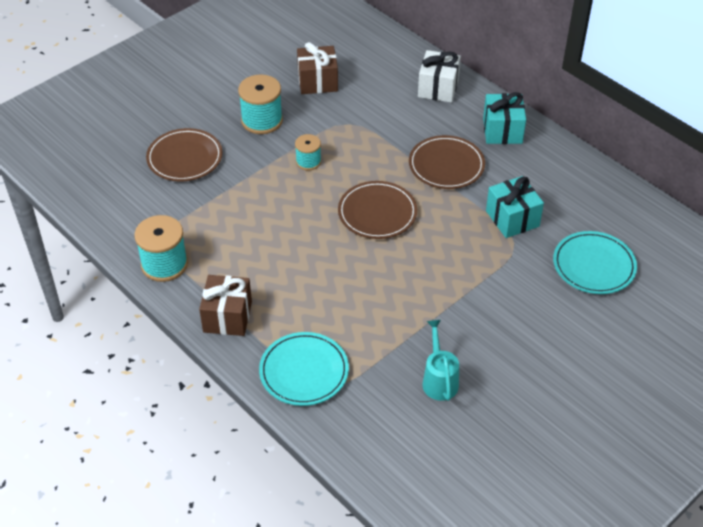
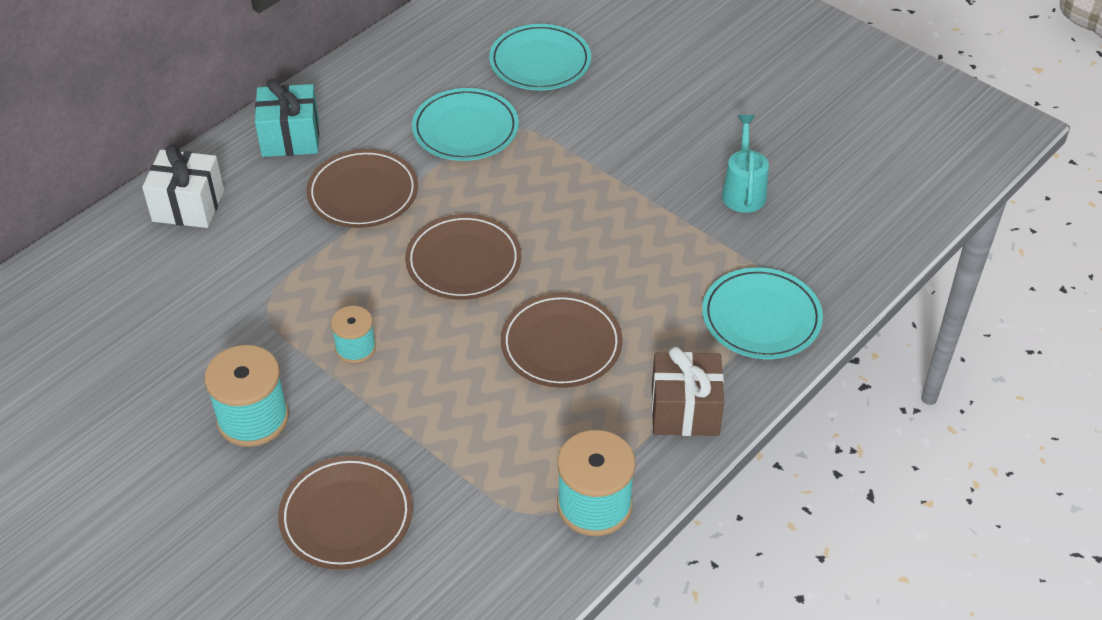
camera: 95 degrees left, 0 degrees up
(296, 258) = (561, 344): none -> brown plate
(317, 82) = (156, 353): brown gift -> none
(439, 380) = (743, 190): turquoise watering can -> turquoise watering can turned 105 degrees clockwise
(512, 219) = (465, 129): turquoise gift -> turquoise plate

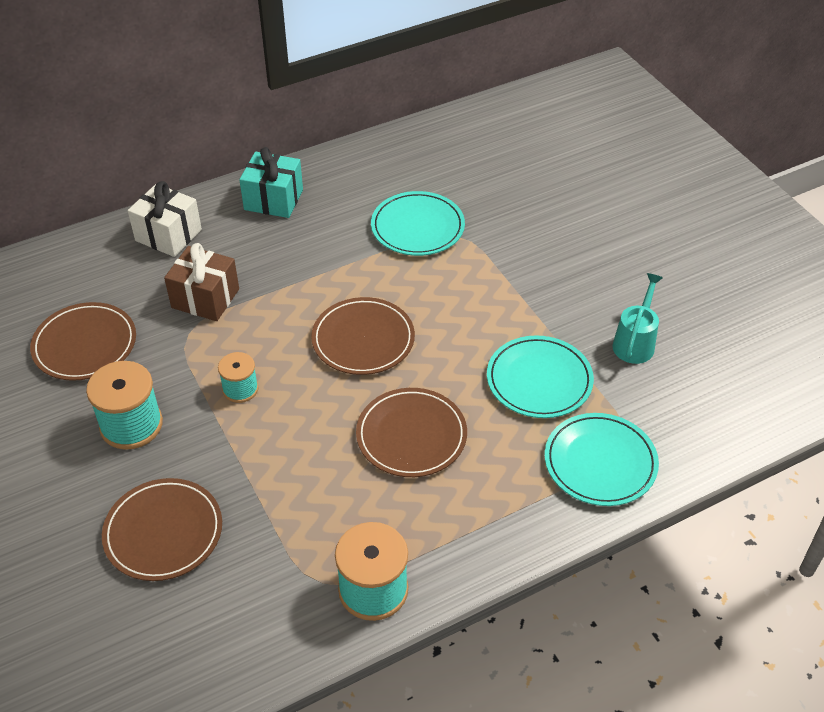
camera: 20 degrees right, 0 degrees up
(363, 193) = (309, 260): brown plate -> brown plate (85, 345)
(540, 62) = (506, 185): turquoise plate -> turquoise plate (539, 380)
(685, 411) = (492, 528): brown gift -> brown gift (205, 298)

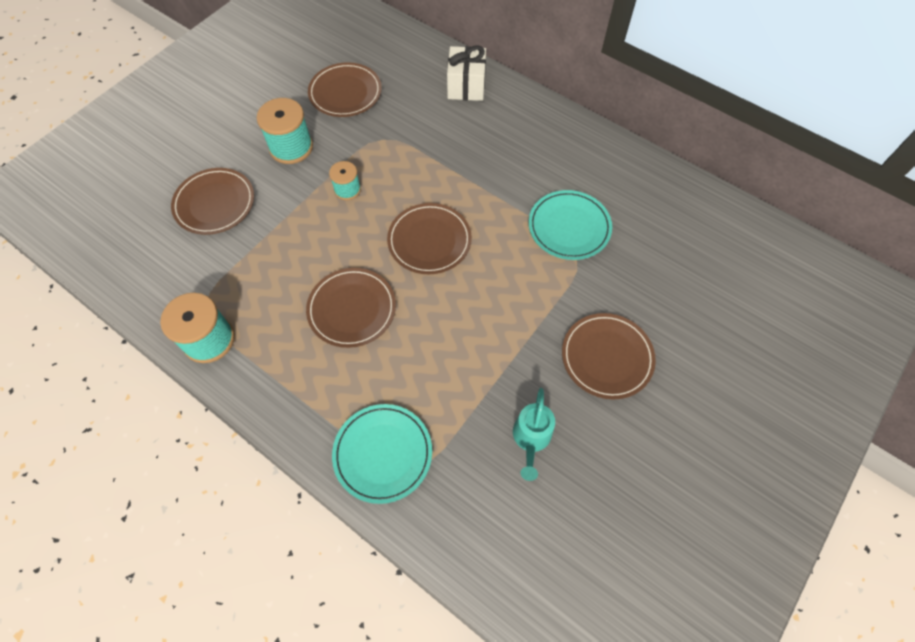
camera: 65 degrees right, 15 degrees up
(205, 298) = (419, 133): brown gift -> none
(273, 200) = (539, 126): turquoise gift -> none
(539, 380) = (448, 377): turquoise plate -> none
(577, 258) = (607, 357): none -> brown plate
(635, 342) = (531, 439): turquoise watering can -> turquoise watering can turned 105 degrees clockwise

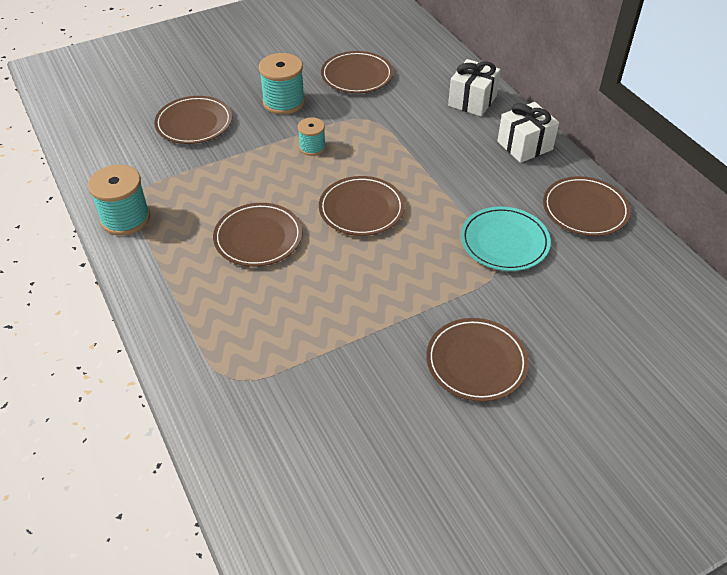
camera: 25 degrees right, 15 degrees down
(383, 453) = (213, 358): turquoise plate -> none
(531, 439) = (357, 400): turquoise watering can -> none
(535, 119) = (525, 145): none -> white gift
(617, 168) = (585, 209): none -> brown plate

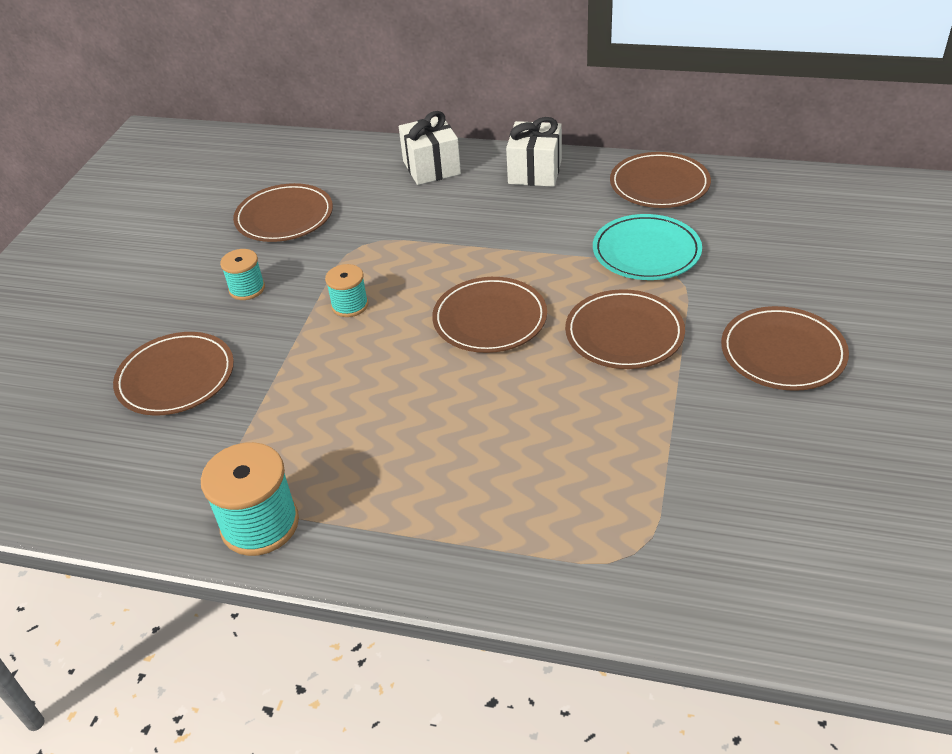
camera: 45 degrees left, 5 degrees down
(258, 238) = (438, 419): brown plate -> brown plate (624, 333)
(284, 102) = (247, 289): turquoise spool -> turquoise spool, size x0.59

